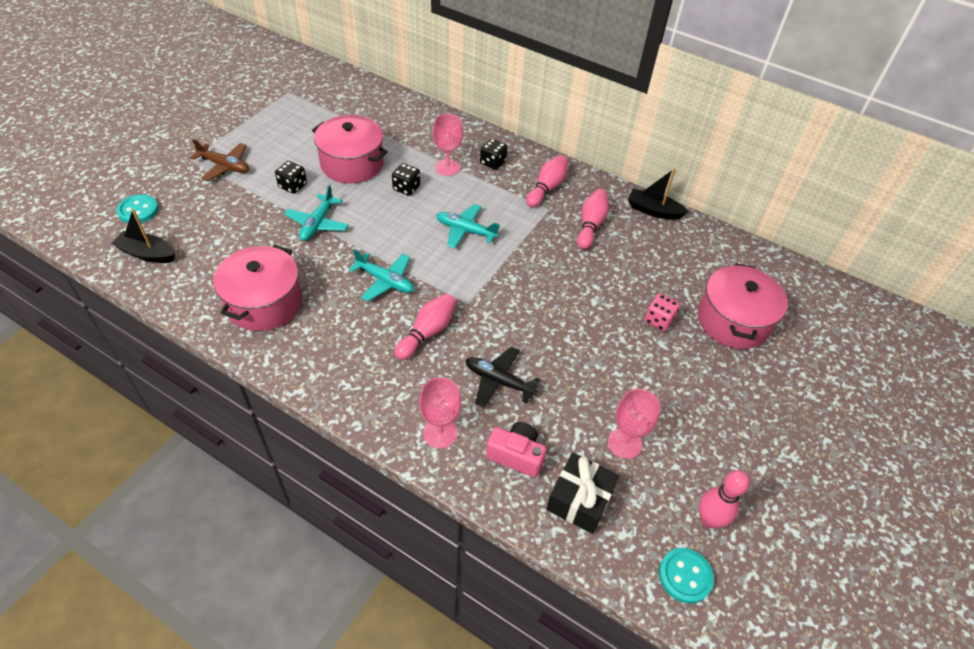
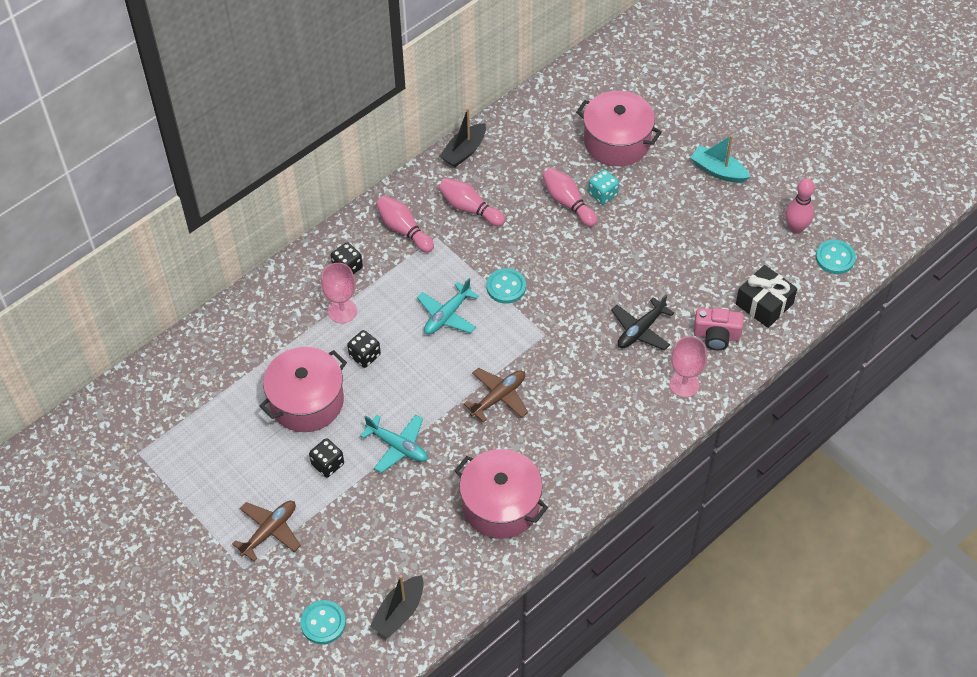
camera: 70 degrees left, 5 degrees up
(385, 281) = (498, 397): turquoise plane -> brown plane
(427, 332) = (573, 373): pink bowling pin -> pink bowling pin (568, 203)
(512, 265) = (506, 287): none -> turquoise button
(516, 455) = (716, 335): pink camera -> pink camera turned 120 degrees counterclockwise
(624, 443) = (721, 259): pink goblet -> none
(658, 320) = (603, 194): pink dice -> turquoise dice
(748, 420) = (718, 171): none -> turquoise boat

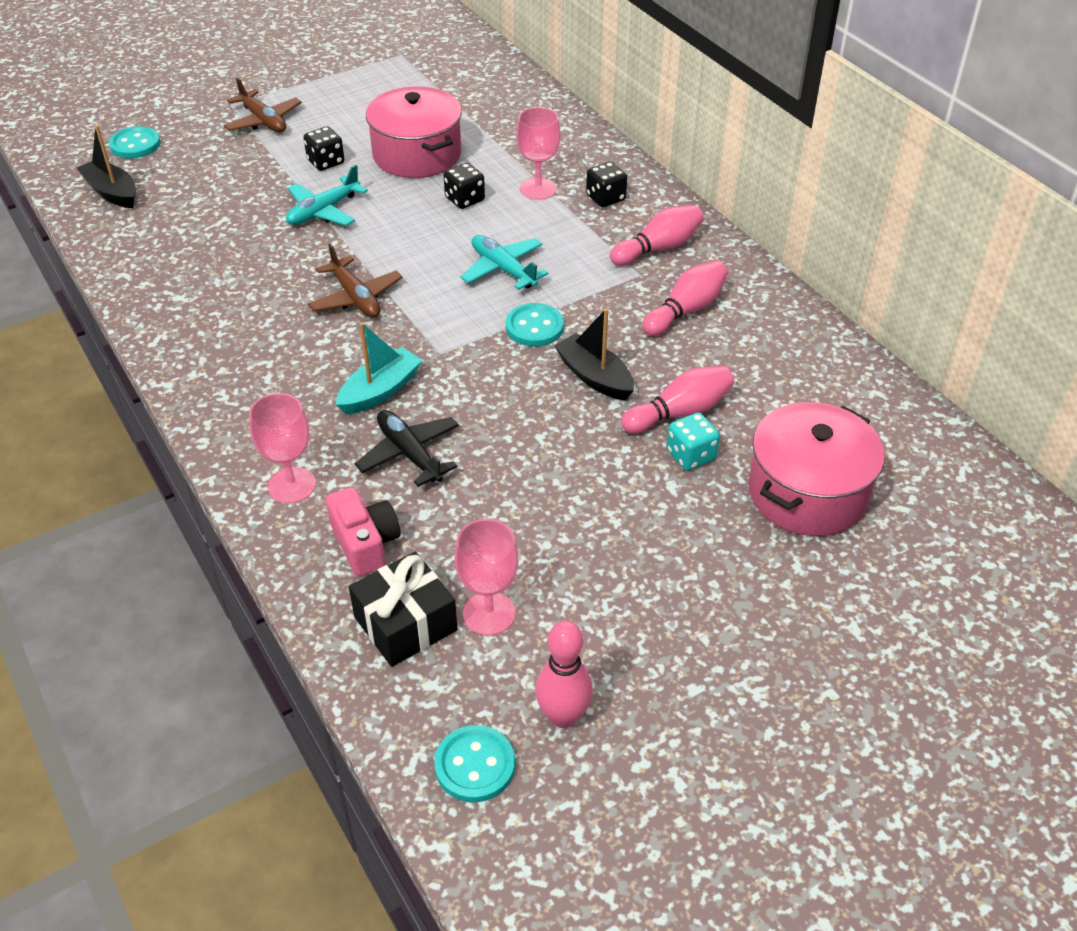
camera: 100 degrees right, 10 degrees down
(464, 151) = (798, 318): black boat -> black boat (594, 377)
(501, 505) = (198, 280): pink pot -> none
(716, 335) = (365, 543): pink camera -> pink camera turned 135 degrees clockwise
(718, 171) = (724, 623): turquoise boat -> turquoise boat (380, 391)
(745, 269) = (489, 613): none -> pink goblet

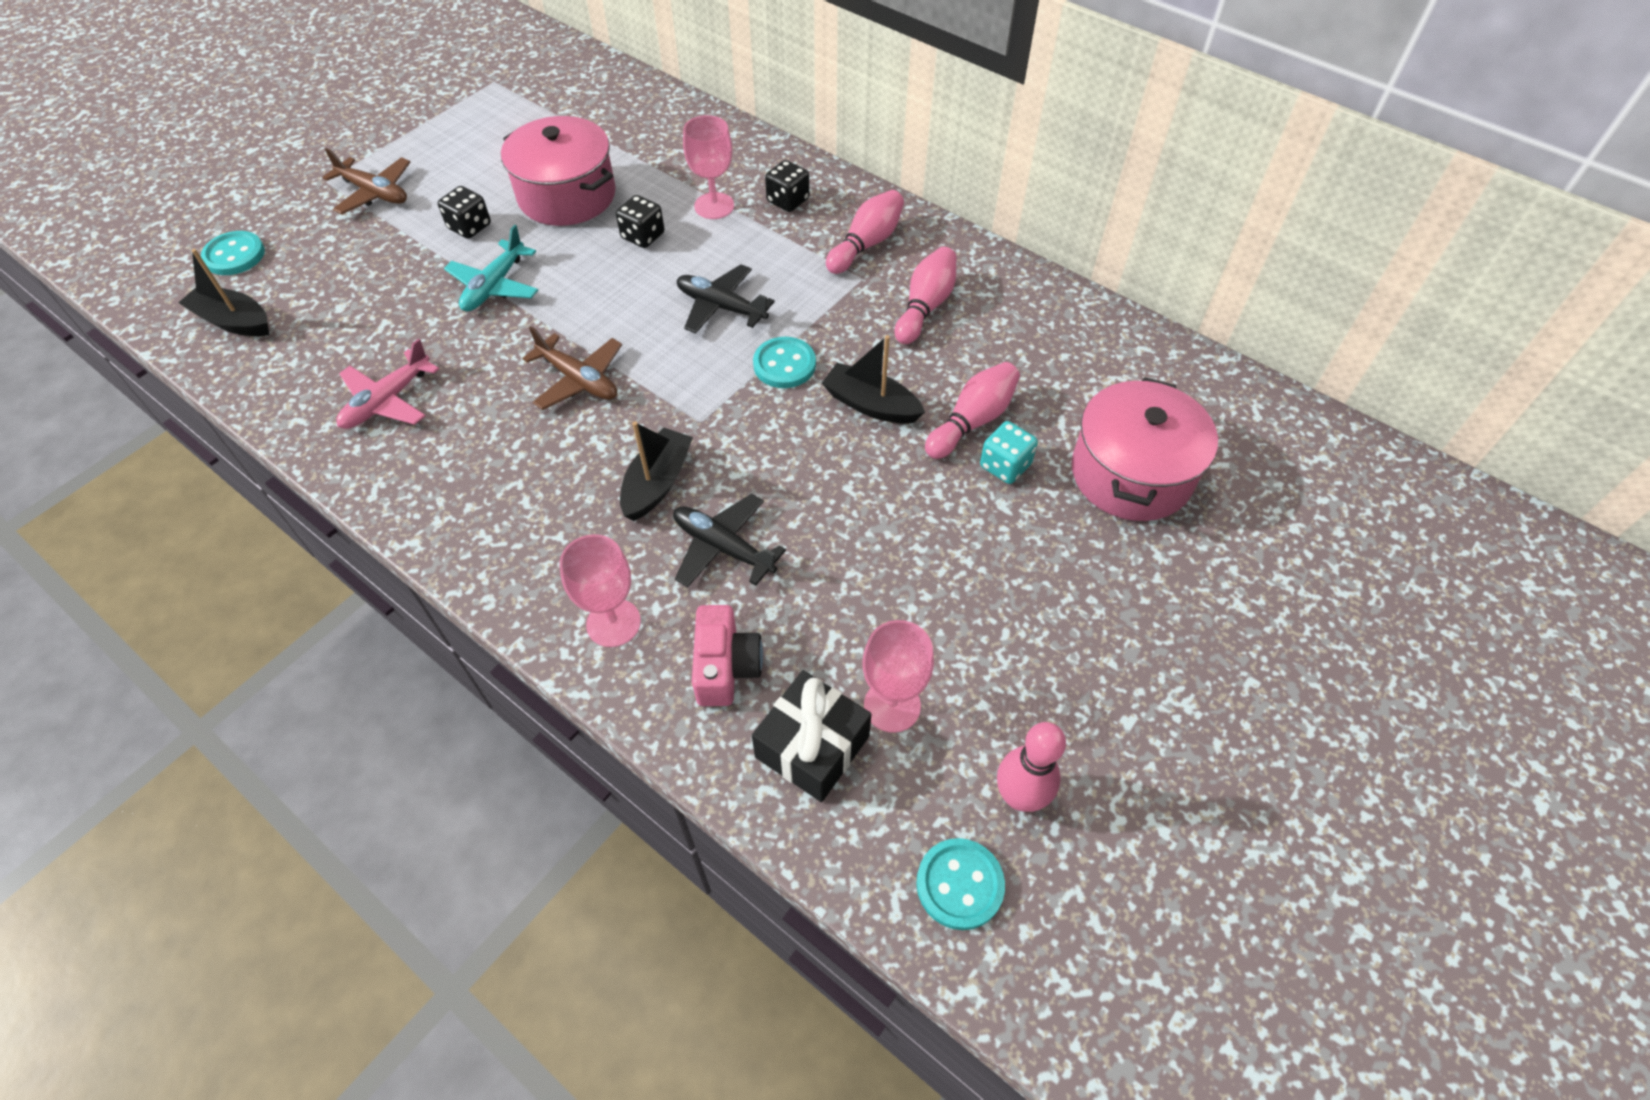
camera: 20 degrees left, 10 degrees up
(198, 277) = (387, 401): none -> pink plane
(365, 543) = (726, 667): pink camera -> pink camera turned 45 degrees clockwise
(380, 391) = (657, 483): turquoise boat -> black boat
(503, 269) = (721, 307): turquoise plane -> black plane

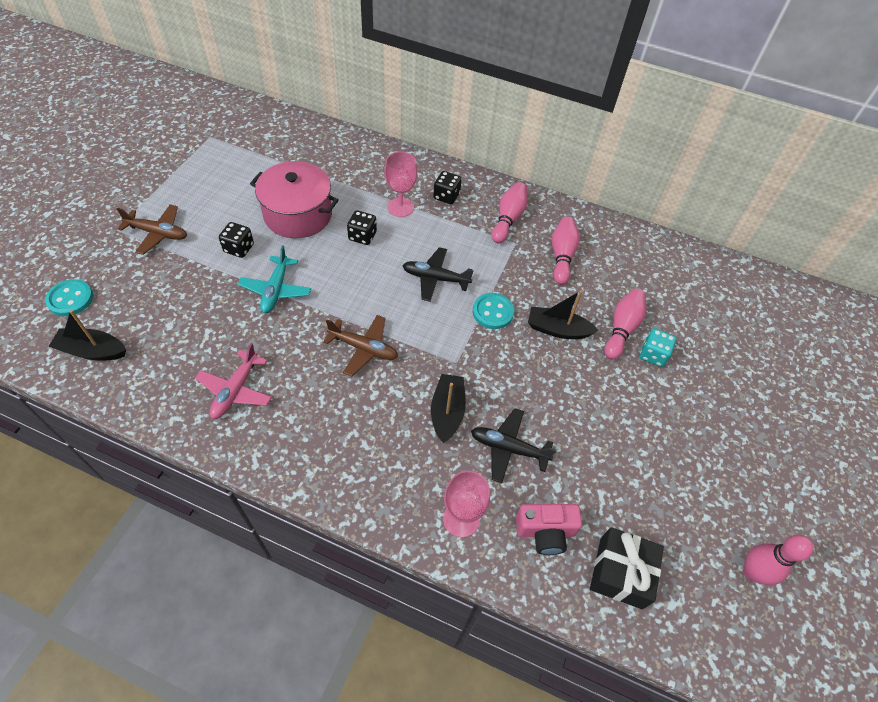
camera: 20 degrees left, 0 degrees up
(726, 667) = (545, 532): pink camera -> pink camera turned 105 degrees clockwise
(892, 706) = (655, 532): pink goblet -> none
(959, 884) = (743, 640): turquoise button -> none
(1131, 474) = (725, 345): pink pot -> none

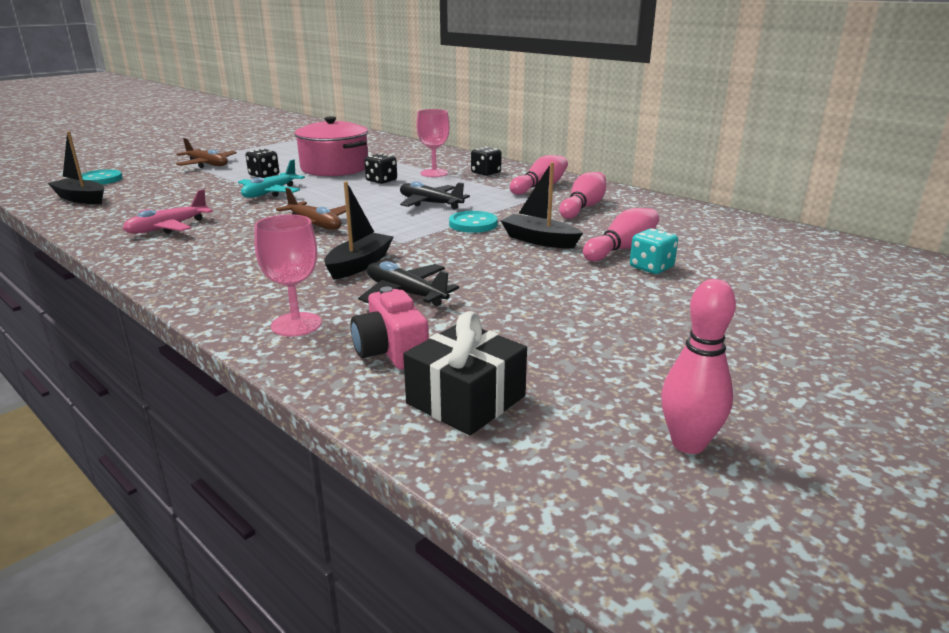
camera: 25 degrees right, 30 degrees down
(545, 532) = (391, 351): pink camera -> pink camera turned 45 degrees clockwise

